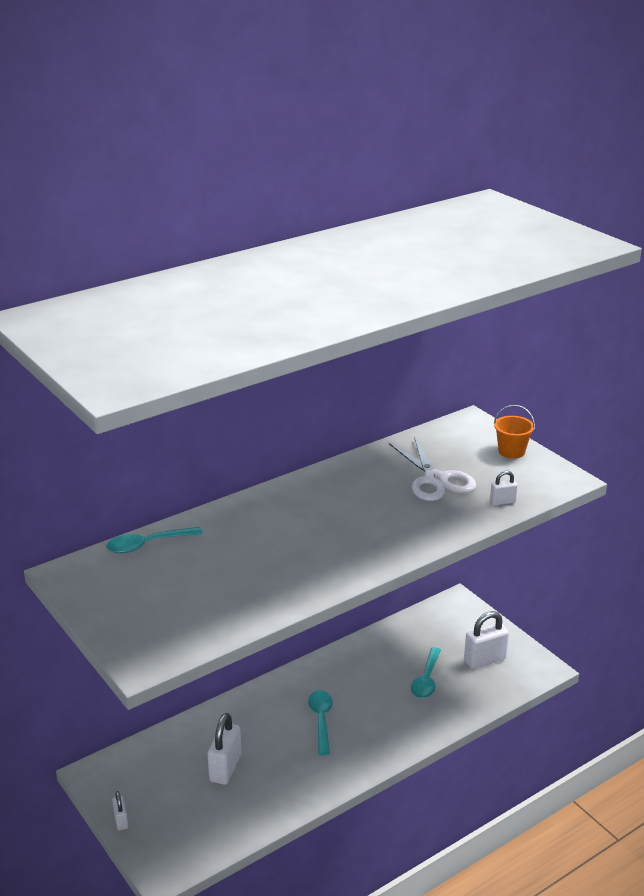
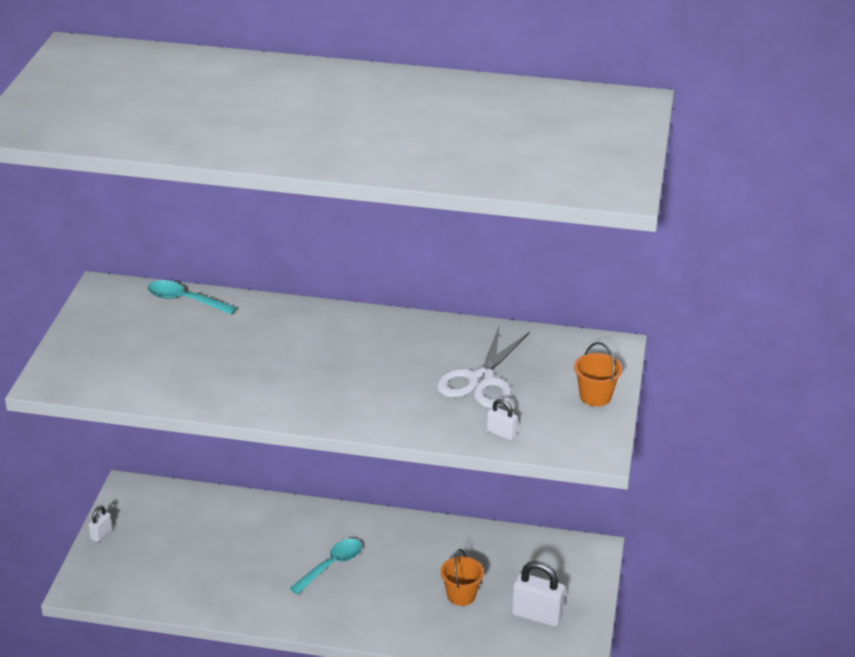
camera: 45 degrees right, 5 degrees up
(225, 768) = (215, 549): white padlock -> none
(426, 680) = (461, 595): turquoise spoon -> orange bucket

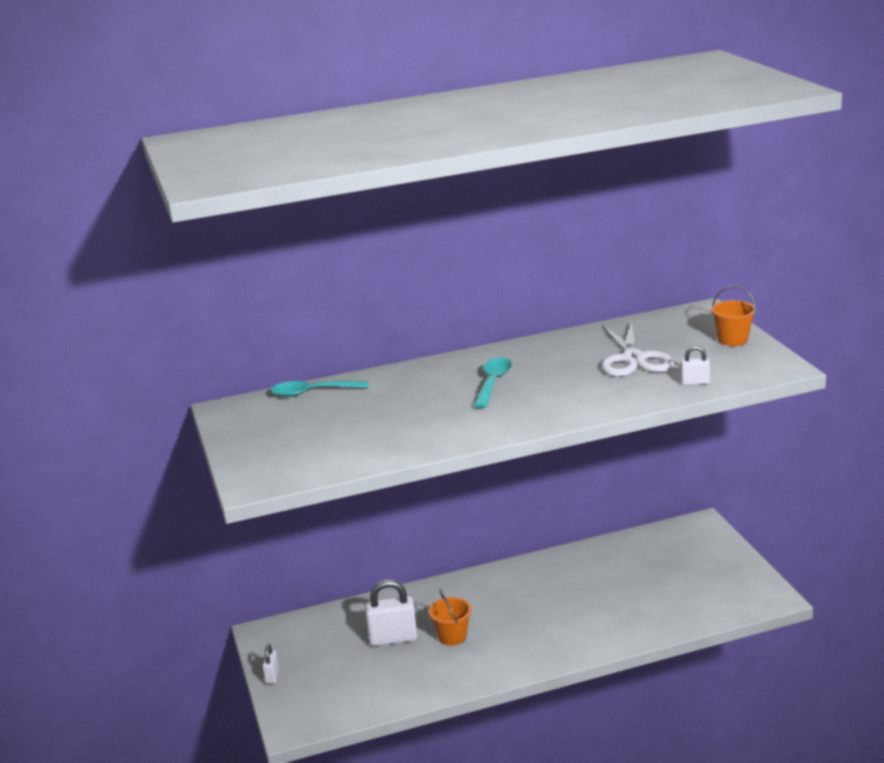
camera: 25 degrees left, 10 degrees down
(331, 565) = (506, 616): turquoise spoon -> turquoise spoon (493, 383)
(461, 595) = (635, 593): orange bucket -> orange bucket (452, 636)
(537, 615) = (708, 582): white padlock -> white padlock (393, 638)

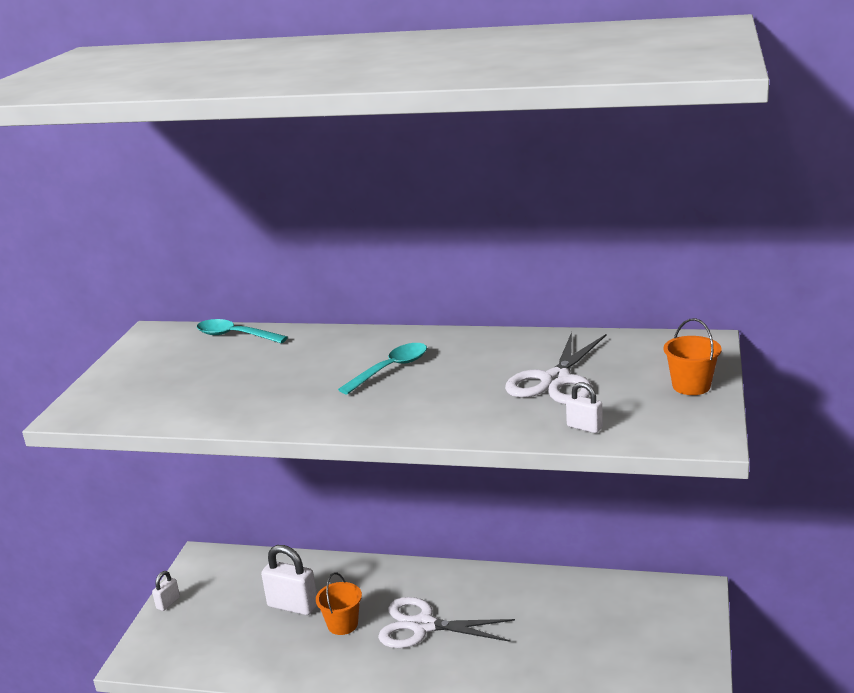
camera: 30 degrees right, 0 degrees up
(520, 614) = (423, 625): none -> white scissors

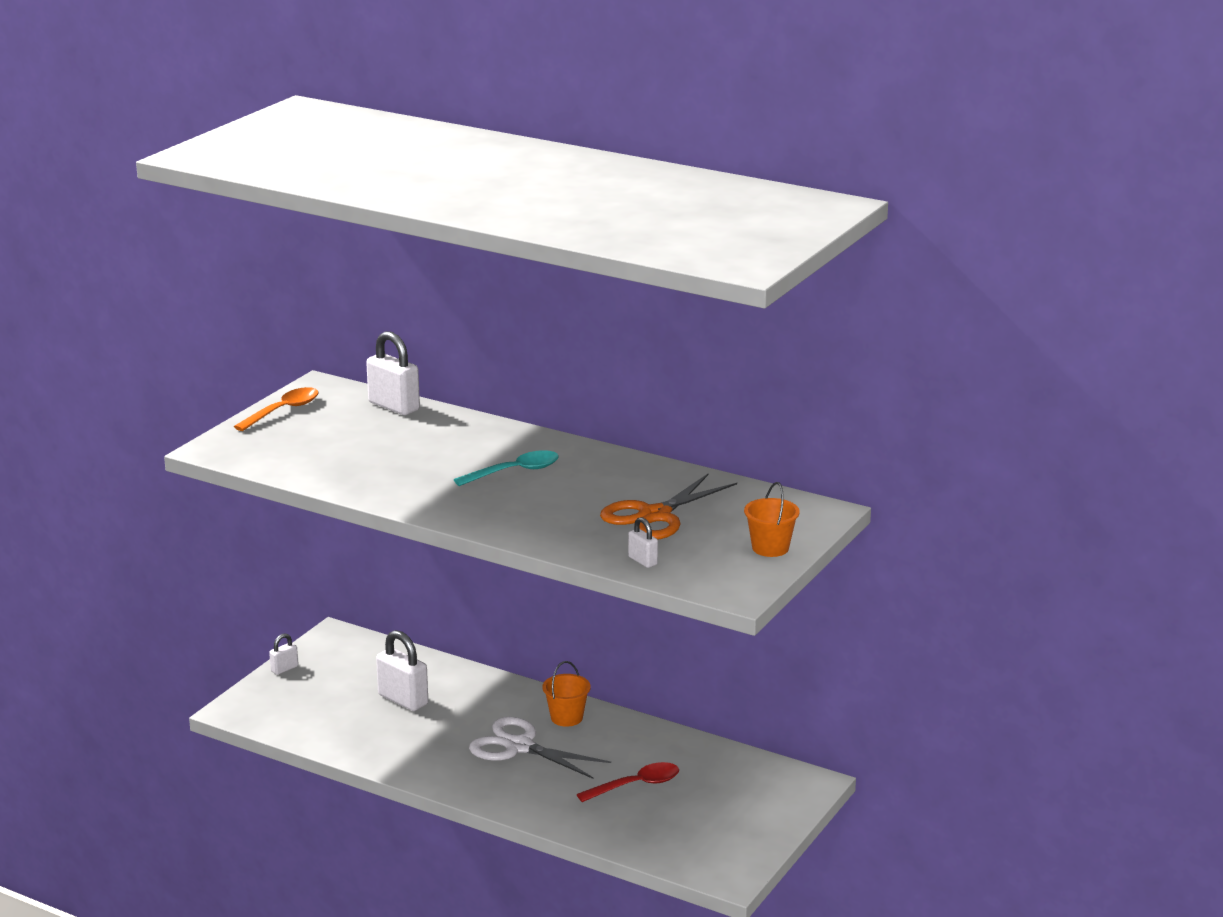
camera: 15 degrees right, 0 degrees up
(128, 362) = (283, 411): none -> orange spoon
(235, 336) = (394, 406): turquoise spoon -> white padlock
(342, 624) = (442, 727): orange bucket -> orange bucket (566, 717)
(550, 637) = (636, 785): none -> red spoon
(556, 380) = (654, 515): white scissors -> orange scissors

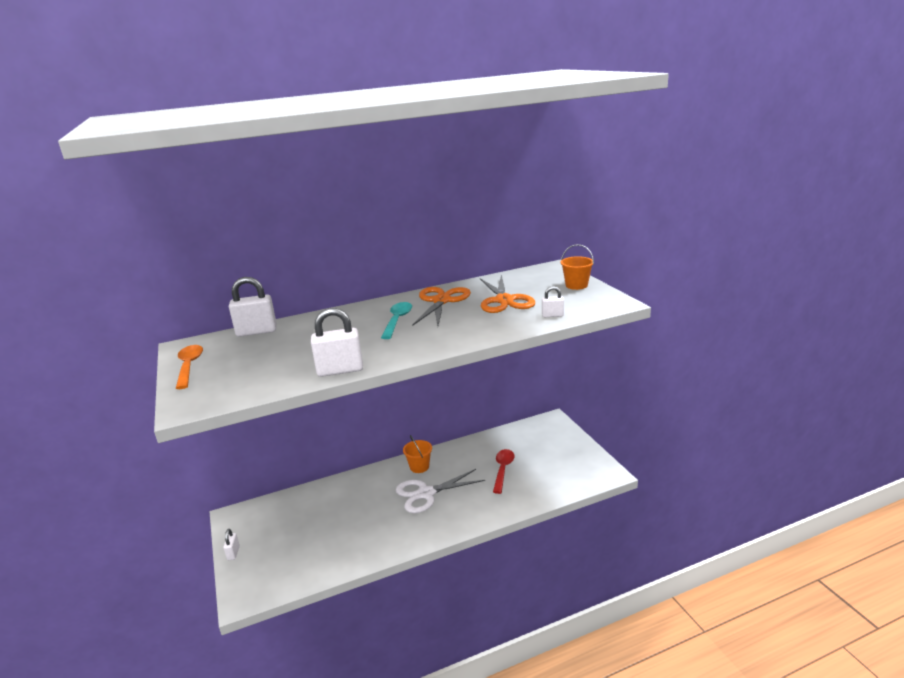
camera: 50 degrees left, 0 degrees up
(403, 700) = (330, 517): white padlock -> white padlock (340, 370)
(605, 476) = (441, 301): none -> orange scissors

